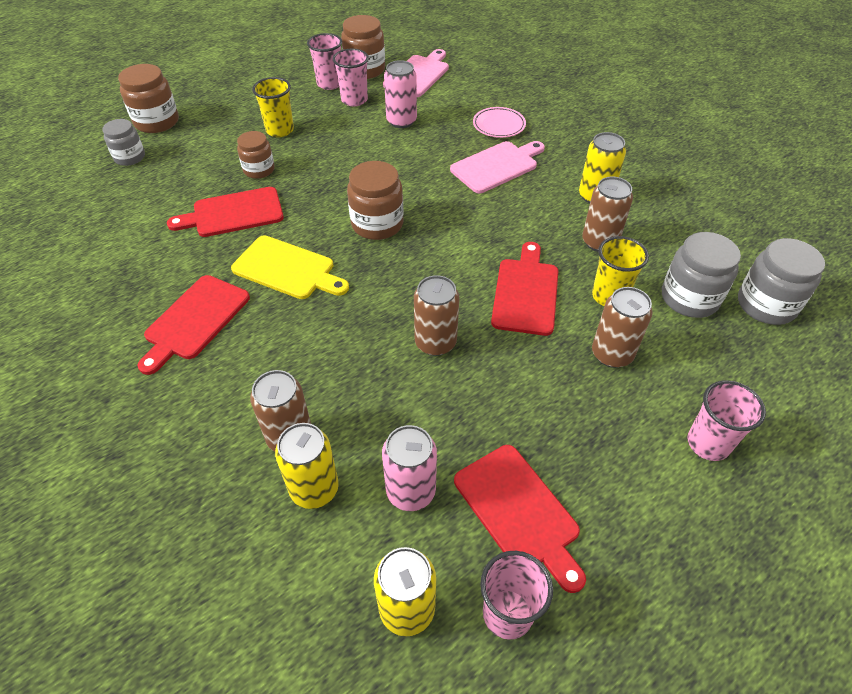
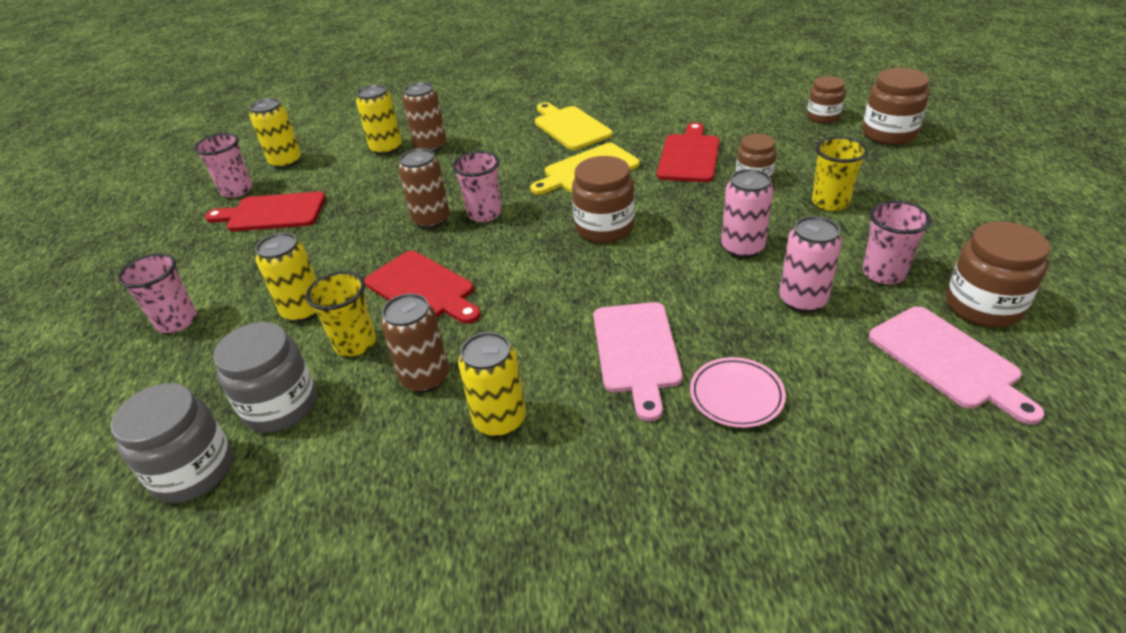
camera: 125 degrees right, 10 degrees down
(130, 157) = (823, 117): grey jar -> brown jar
(195, 320) = (570, 127): red cutting board -> yellow cutting board
(329, 84) = (943, 262): pink cup -> pink cup (484, 214)
(411, 491) = (340, 178): pink can -> pink can (742, 248)
(612, 354) = (304, 310): brown can -> yellow can

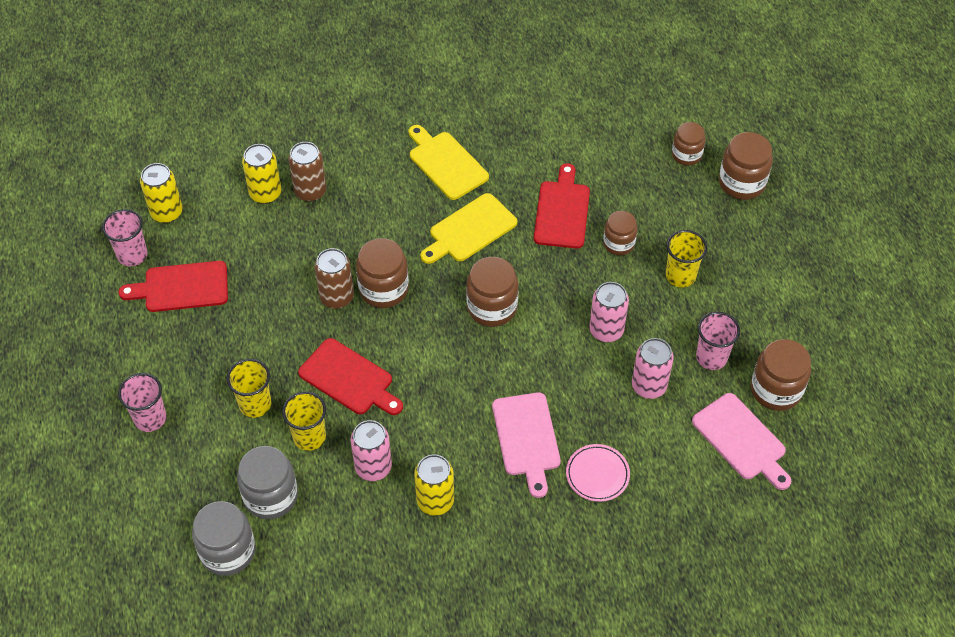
camera: 10 degrees left, 15 degrees up
(304, 310) = (255, 404): yellow can -> yellow cup
(425, 378) = (373, 467): brown can -> pink can
(484, 214) = (383, 289): pink cup -> brown jar

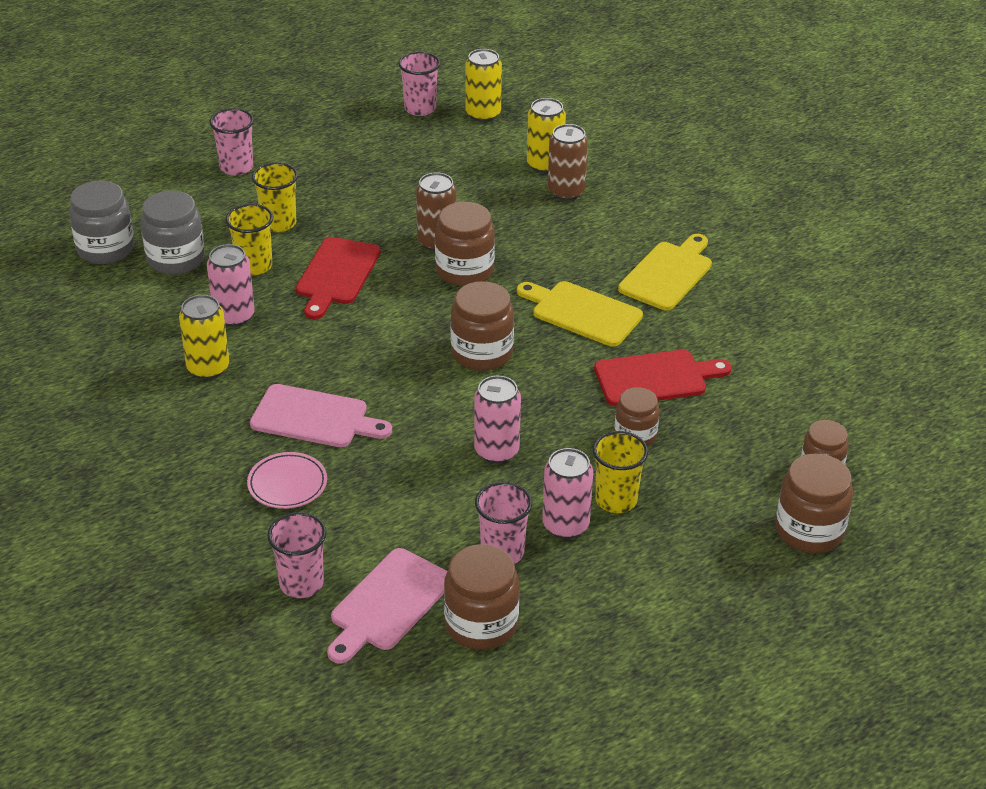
camera: 70 degrees right, 15 degrees down
(181, 287) = (397, 145): red cutting board -> none
(526, 438) = (314, 418): pink cutting board -> pink cutting board turned 135 degrees counterclockwise
(649, 386) = (432, 503): pink can -> pink can (565, 525)
(706, 490) = (301, 584): none -> pink cup

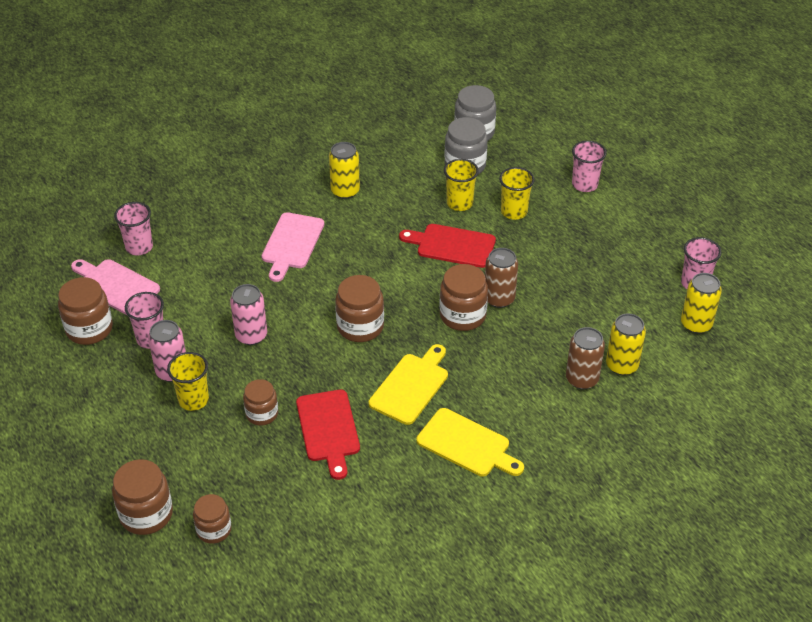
camera: 90 degrees right, 5 degrees up
(234, 316) = (401, 198): pink can -> none
(287, 484) = (228, 235): pink plate -> none

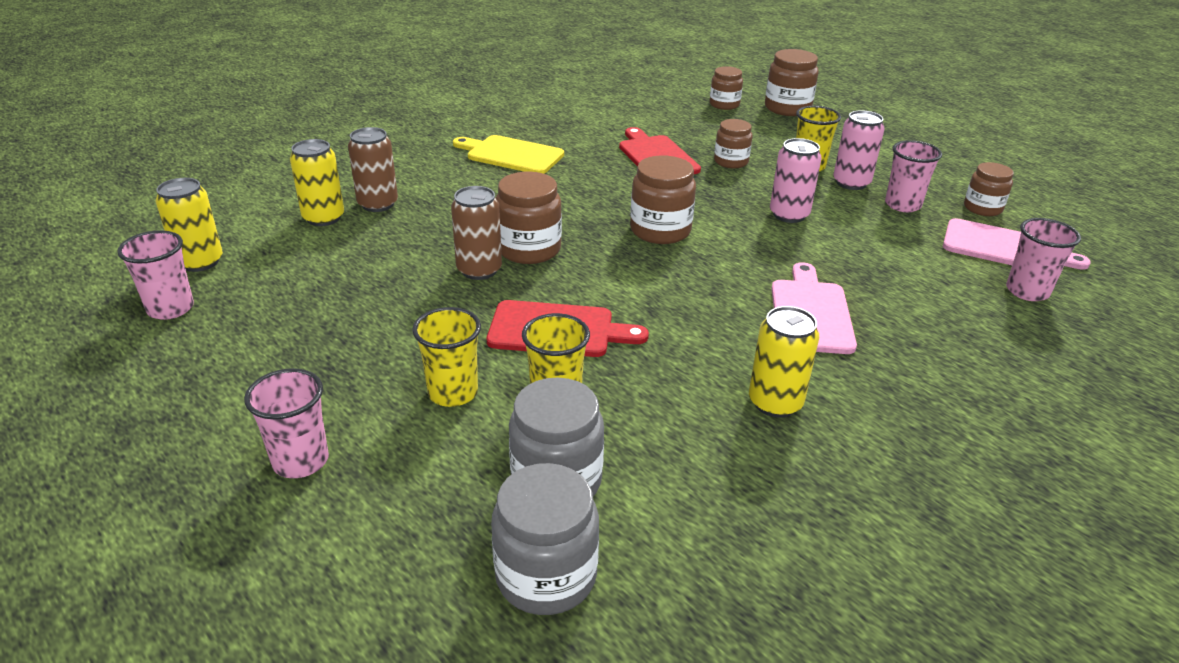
camera: 170 degrees right, 10 degrees down
(89, 329) = (982, 208): brown jar -> brown jar, size x0.65
(411, 386) = (580, 188): yellow cutting board -> none

